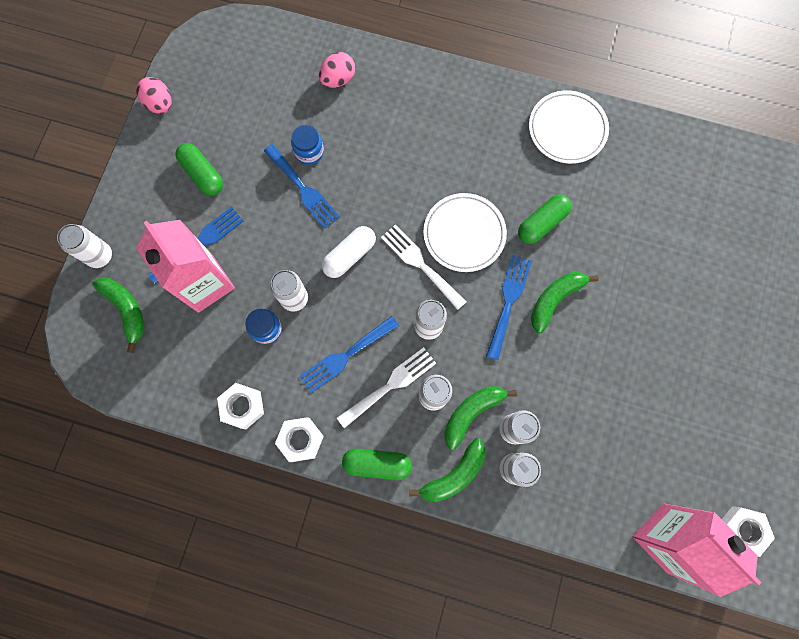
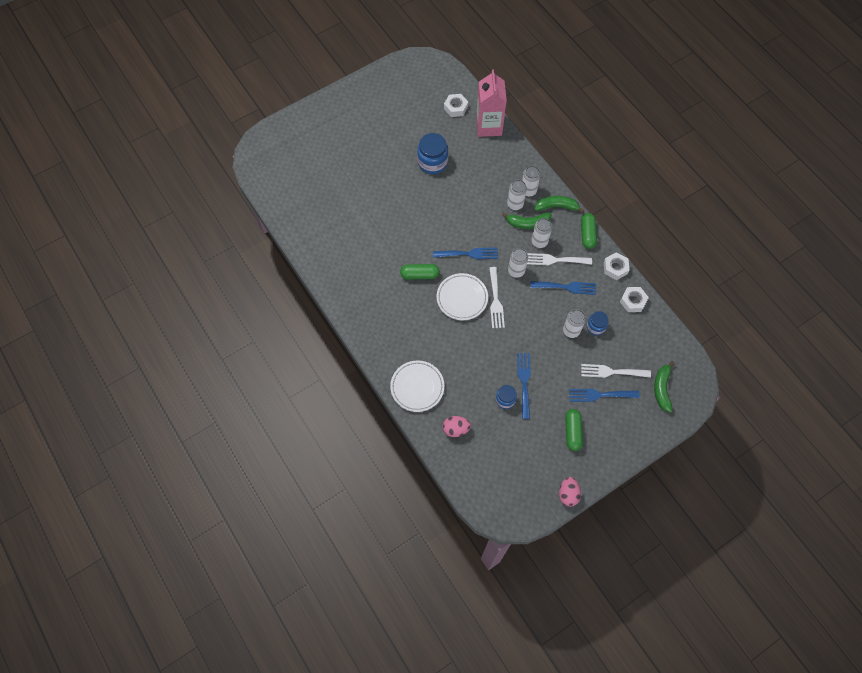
camera: 140 degrees left, 10 degrees down
(100, 256) = (659, 428): white can -> none
(205, 283) = (611, 372): pink carton -> white fork
(349, 255) = (527, 330): white capsule -> none
(377, 464) = (587, 234): green capsule -> green capsule turned 45 degrees clockwise
(508, 301) = (469, 254): blue fork -> blue fork turned 150 degrees counterclockwise
(555, 299) = (446, 239): green banana -> none
(567, 130) = (363, 308): white plate -> white plate (417, 387)
(681, 402) = (432, 162): none -> blue jar

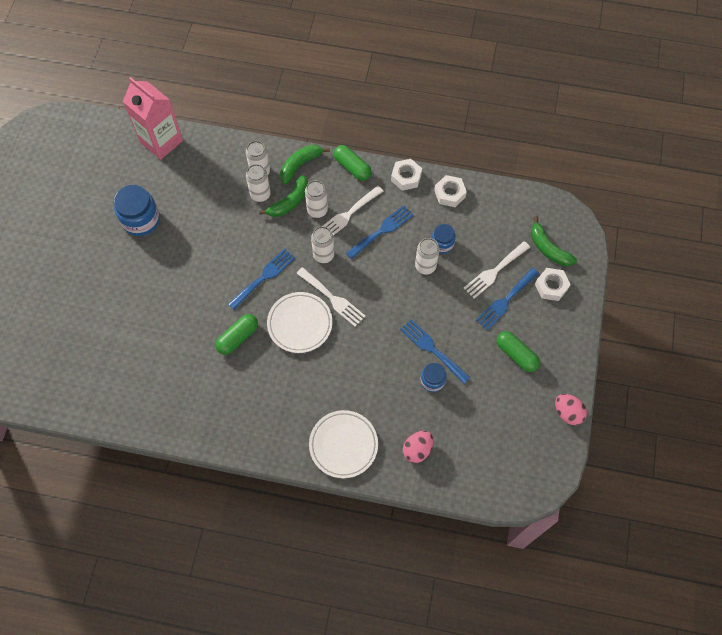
camera: 45 degrees left, 0 degrees up
(455, 108) = (110, 149): white nut -> white nut (551, 286)

